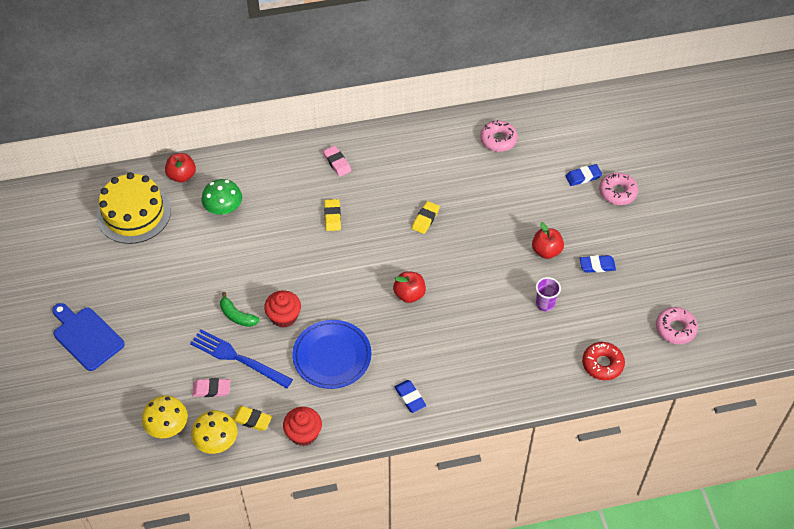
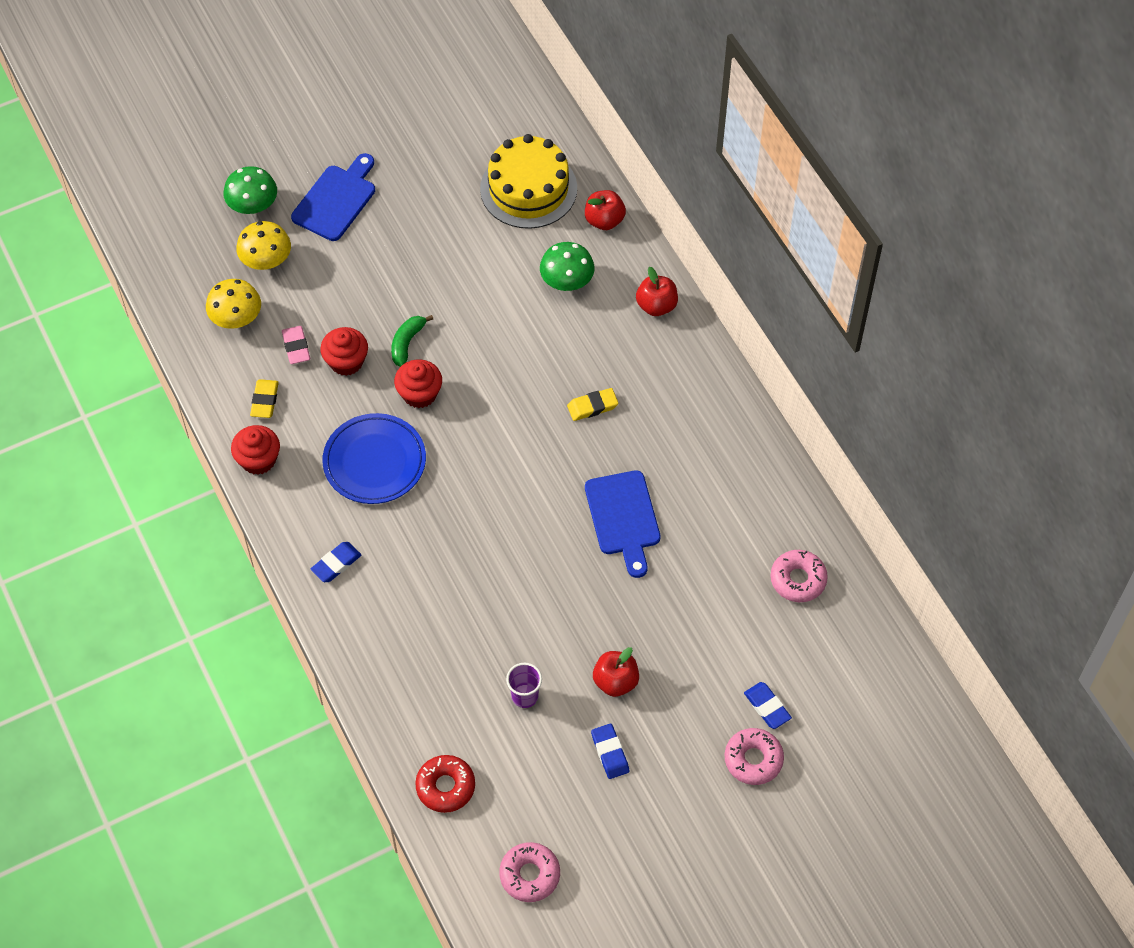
camera: 75 degrees right, 5 degrees up
(64, 395) = (253, 205): none -> green mushroom
(216, 441) = (228, 373): yellow mushroom -> yellow mushroom (266, 260)
(237, 358) = (346, 361): blue fork -> red cupcake
(337, 163) = (685, 388): pink eraser -> none
(409, 294) = (493, 527): red apple -> red apple (656, 306)
(425, 219) = (623, 518): yellow eraser -> blue cutting board

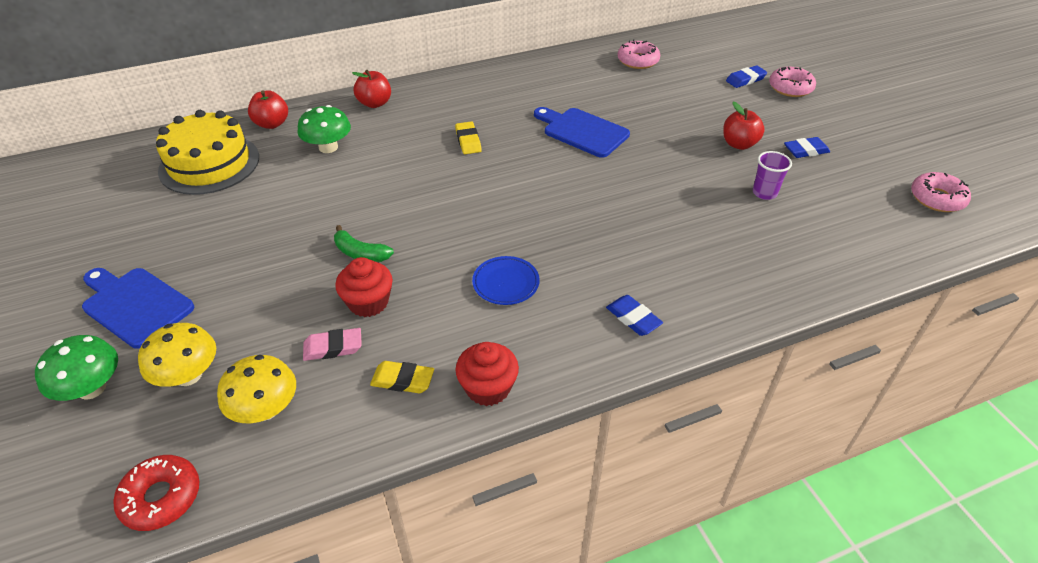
camera: 85 degrees left, 15 degrees down
(374, 462) = (506, 283): blue plate -> blue plate, size x0.59
(419, 394) = (427, 246): red cupcake -> none
(445, 787) = (872, 245): red donut -> red donut (161, 497)
(623, 518) = (582, 131): blue cutting board -> blue cutting board turned 135 degrees counterclockwise

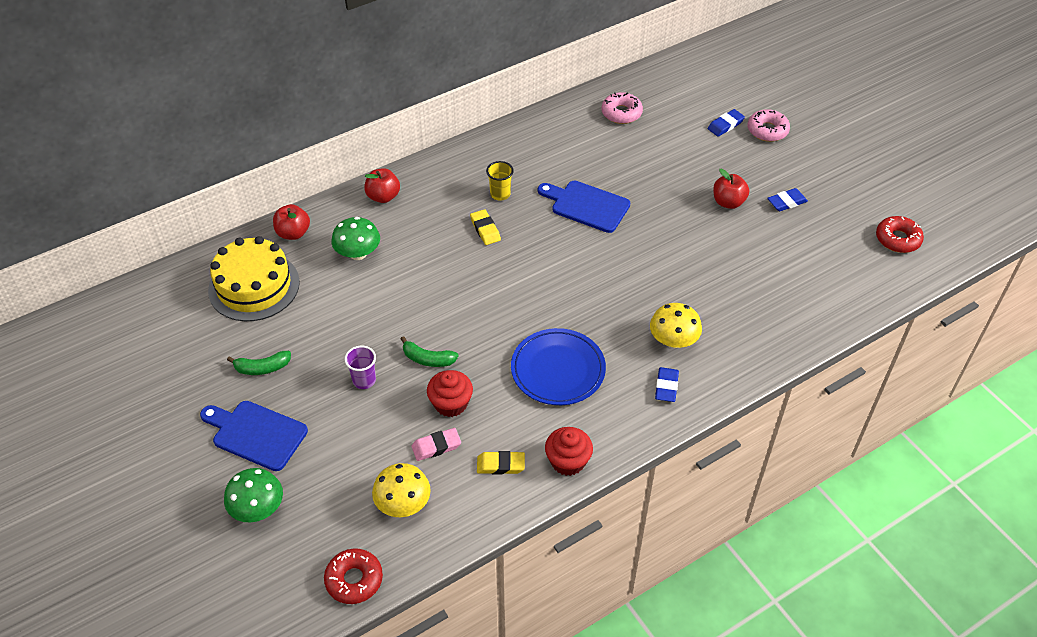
camera: 10 degrees left, 5 degrees up
(178, 239) = (262, 368): none -> green banana
(188, 375) = (330, 486): yellow mushroom -> yellow mushroom (673, 340)
(494, 113) = (500, 194): none -> yellow cup
(506, 283) = (558, 370): blue plate -> blue plate, size x1.70
(633, 318) = (666, 387): blue eraser -> blue eraser turned 60 degrees clockwise
(764, 193) = (755, 252): purple cup -> purple cup (364, 380)
(937, 198) = (897, 239): pink donut -> red donut

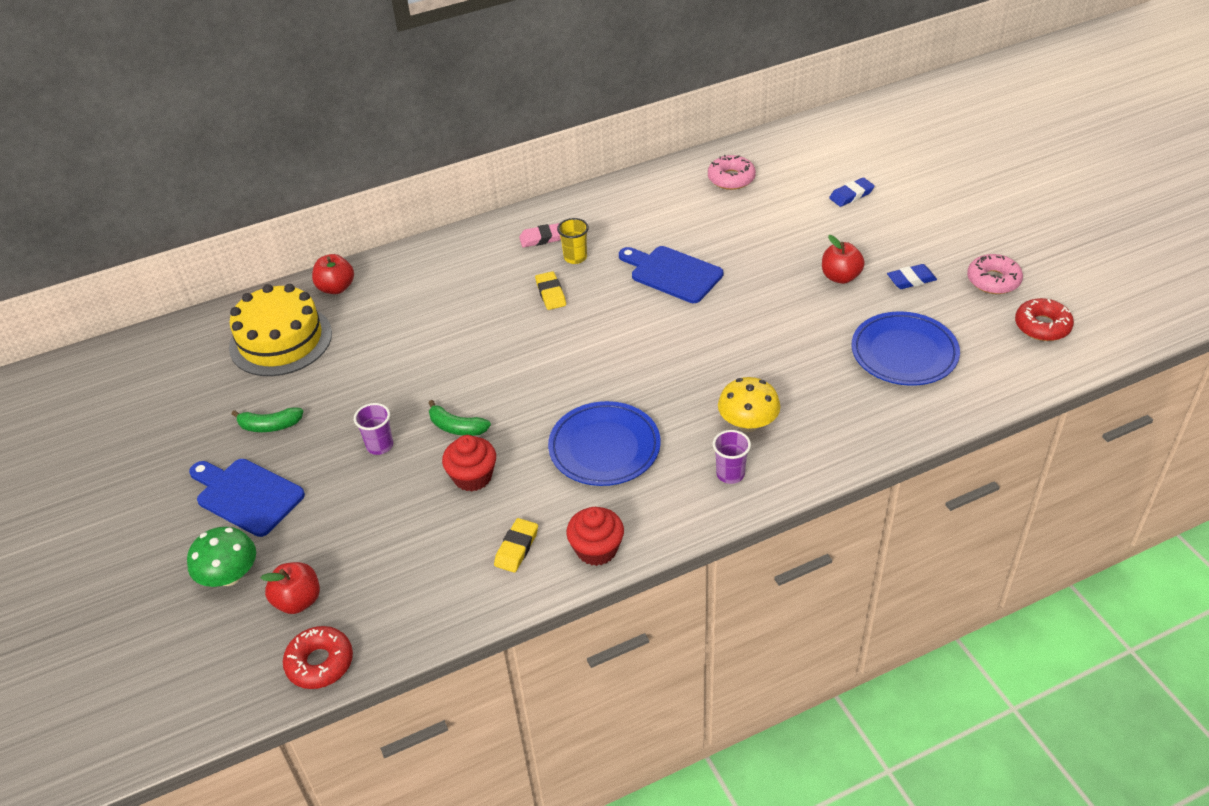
camera: 10 degrees right, 5 degrees down
(358, 253) = (402, 312): green mushroom -> none
(383, 196) = (443, 255): red apple -> red apple (298, 601)
(403, 503) = (394, 582): yellow mushroom -> none
(436, 446) = (446, 522): pink eraser -> pink eraser (542, 238)
(500, 465) = (516, 548): yellow eraser -> yellow eraser turned 75 degrees counterclockwise
(666, 387) = (730, 474): blue eraser -> purple cup
(767, 130) = (900, 202): pink donut -> pink donut (993, 280)
(790, 269) = (904, 353): none -> blue plate

